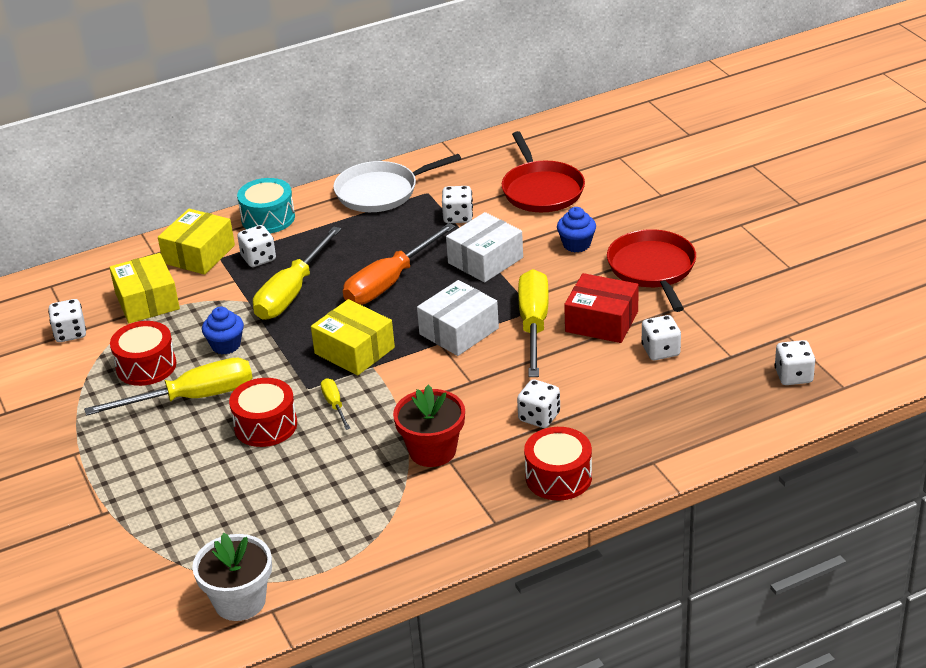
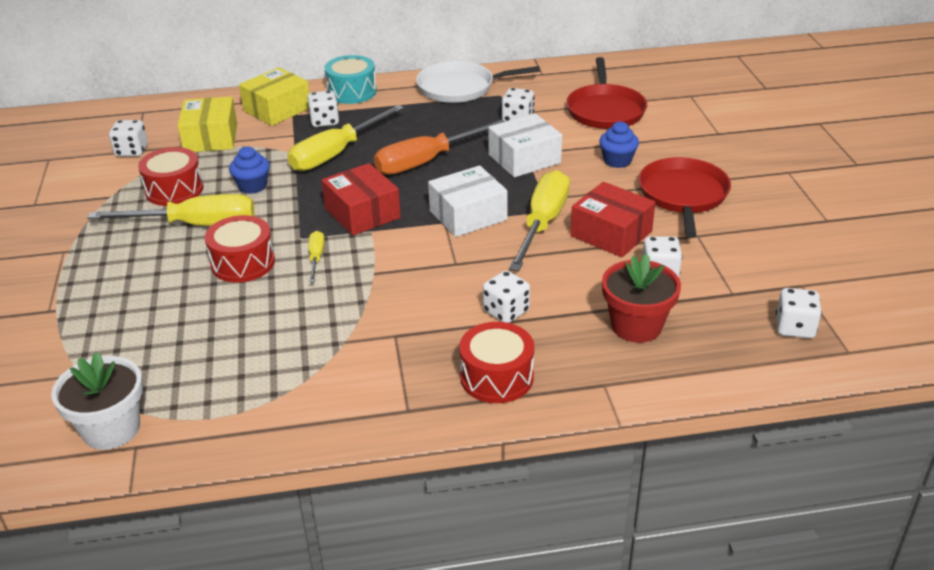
camera: 15 degrees right, 0 degrees up
(354, 350) = (362, 213): yellow box -> red box
(432, 451) = (383, 321): red flower pot -> red flower pot (636, 326)

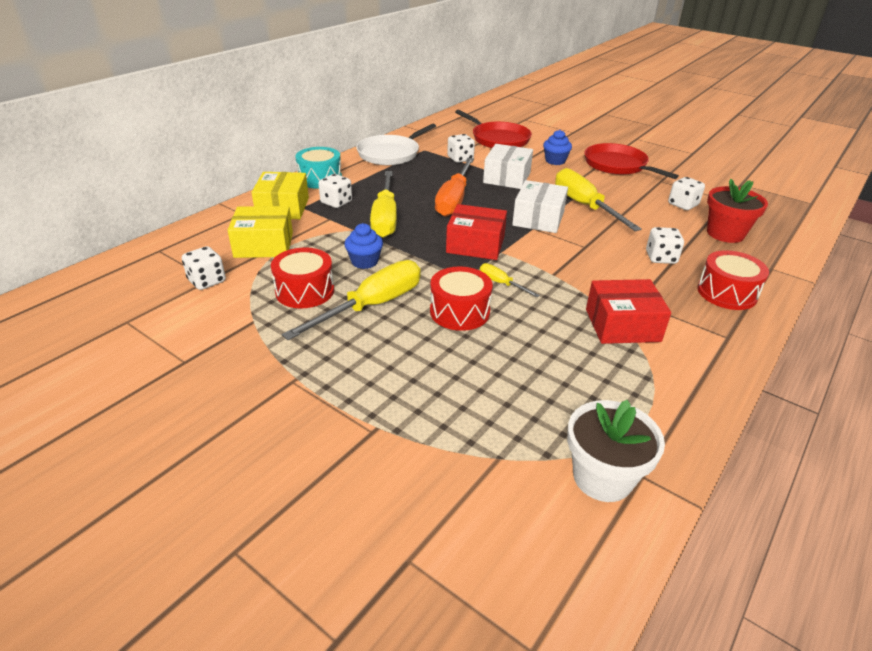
camera: 45 degrees left, 0 degrees up
(211, 138) = (264, 245): yellow box -> yellow box turned 45 degrees counterclockwise
(611, 233) = (625, 196): red box -> red box (622, 325)
(794, 328) = (776, 203): white dice -> none

